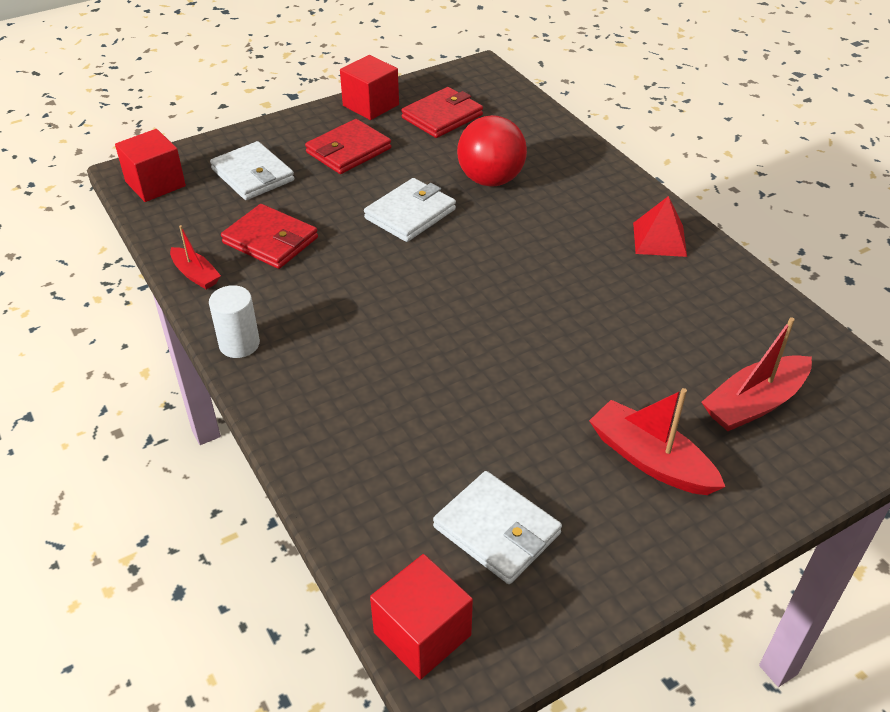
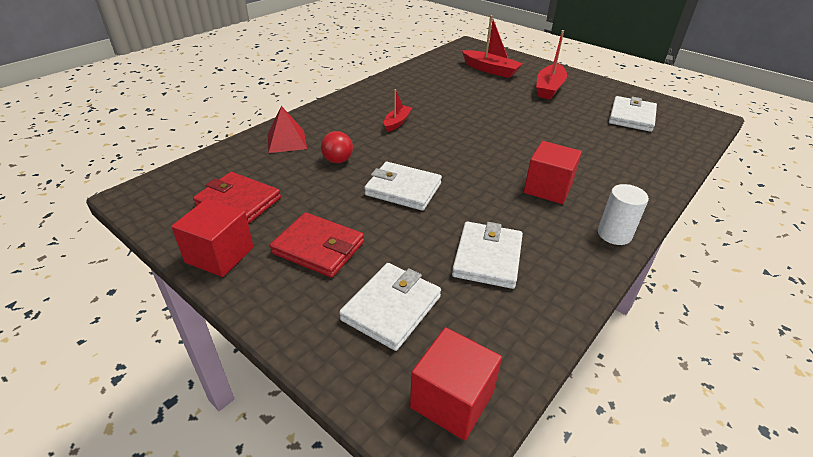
camera: 110 degrees left, 5 degrees down
(195, 275) = (567, 291): red boat -> red boat (397, 122)
(270, 240) = (487, 257): red wallet -> white wallet
(422, 634) = (703, 126): red cube -> red cube (548, 188)
(490, 180) = (338, 160): red ball -> red ball, size x0.55
(659, 239) = (377, 96): red pyramid -> red pyramid (286, 141)

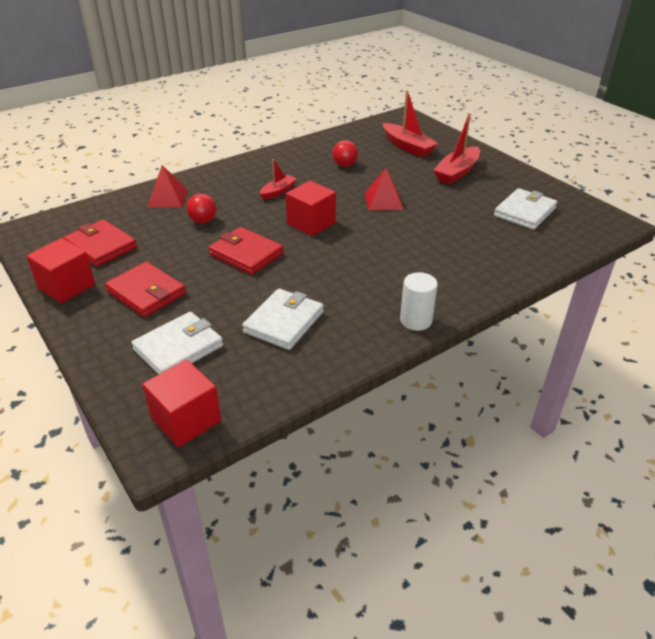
camera: 15 degrees right, 0 degrees up
(403, 189) = (246, 254): white wallet -> red wallet
(445, 91) = (345, 165): none -> red ball
(502, 120) = (383, 201): none -> red pyramid
(548, 188) = (382, 271): red cube -> red cube (311, 223)

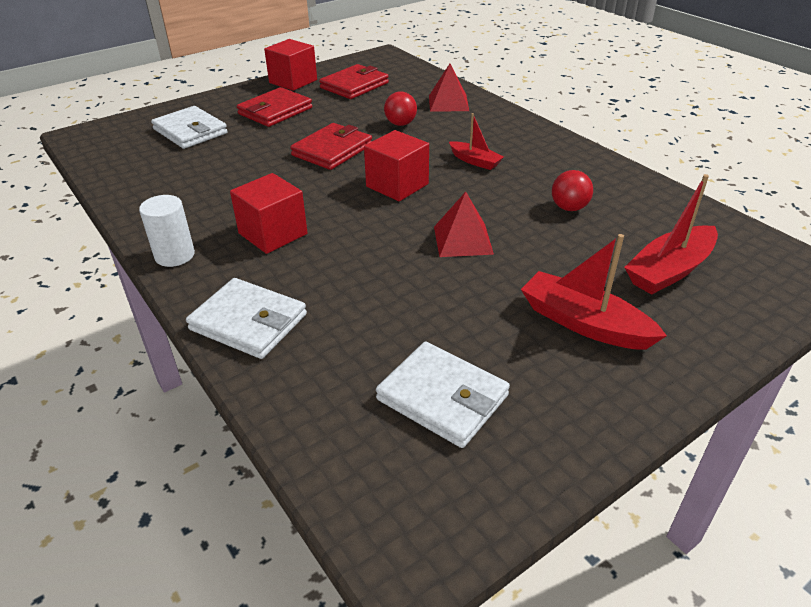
camera: 90 degrees right, 0 degrees up
(186, 420) = (101, 142): red cube -> red cube (273, 234)
(284, 322) = (206, 176): white wallet -> white wallet (248, 322)

